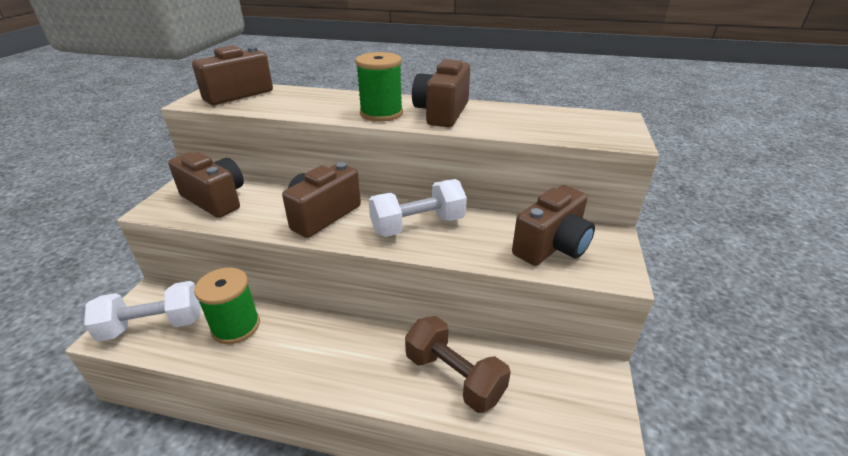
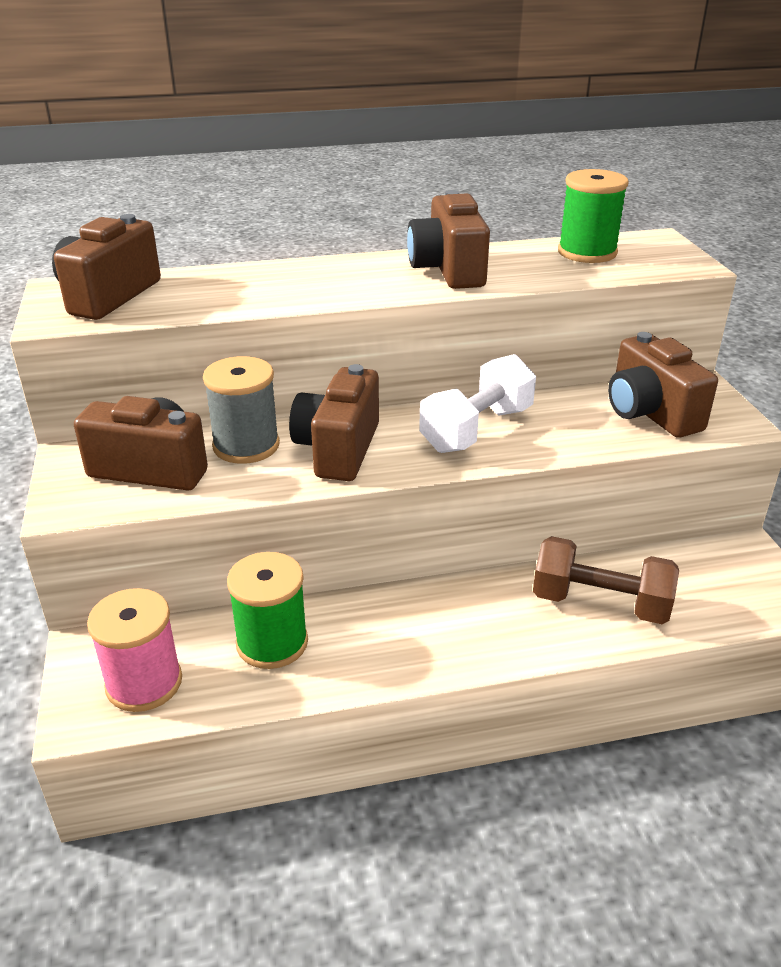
camera: 25 degrees left, 0 degrees up
(153, 325) = (144, 683): white dumbbell -> pink spool
(276, 199) = (246, 445): none -> grey spool
(381, 113) = (370, 285): green spool -> green spool (587, 252)
(552, 246) = (650, 413): brown camera -> brown camera turned 135 degrees clockwise

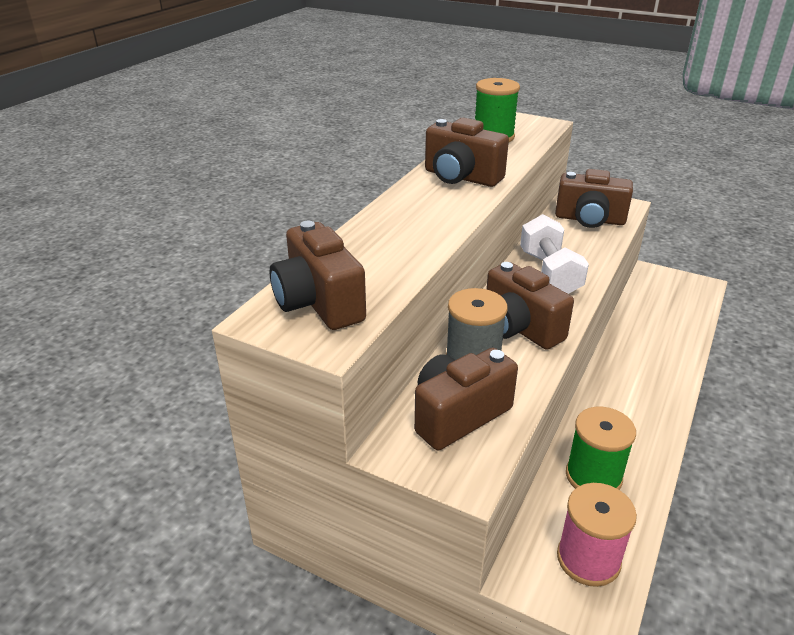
camera: 50 degrees left, 0 degrees up
(600, 603) = (658, 337): brown dumbbell -> none

